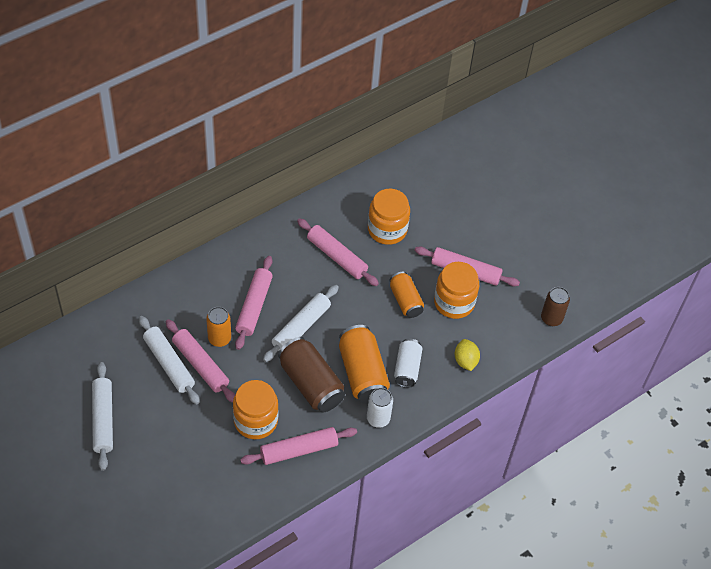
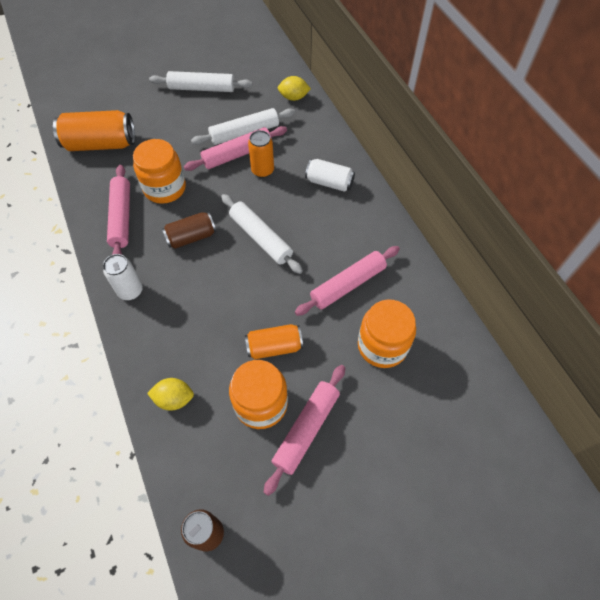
camera: 105 degrees right, 5 degrees up
(109, 326) = (293, 97): none -> yellow lemon
(254, 306) = (294, 201): pink rolling pin -> none
(311, 383) = (191, 237): brown can -> brown can, size x0.63
(362, 373) = (189, 285): orange can -> orange can (101, 144)
(407, 368) = (183, 331): white can -> white can (329, 183)

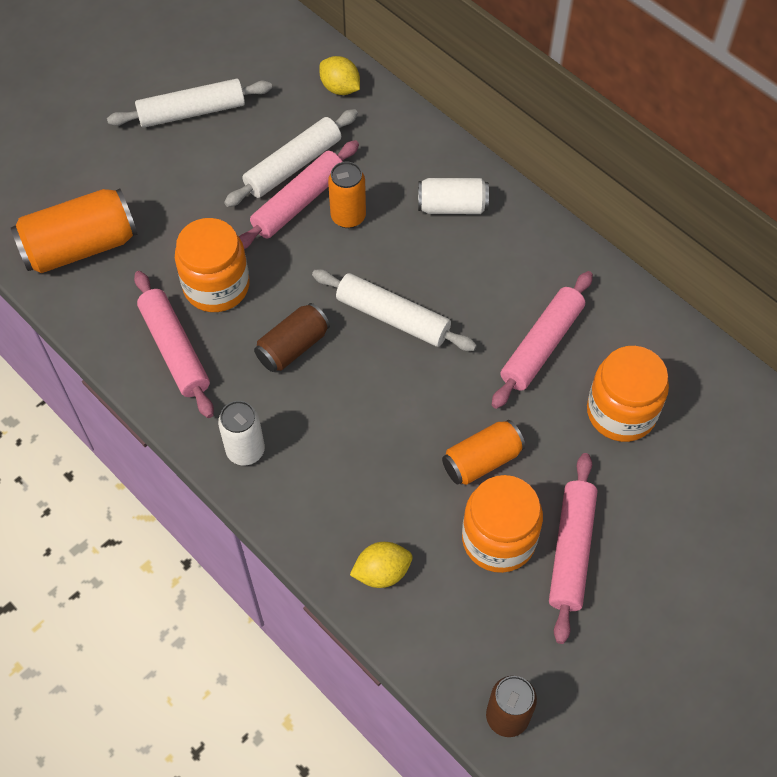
camera: 20 degrees left, 0 degrees up
(293, 97) = (340, 88): yellow lemon -> yellow lemon turned 60 degrees clockwise

